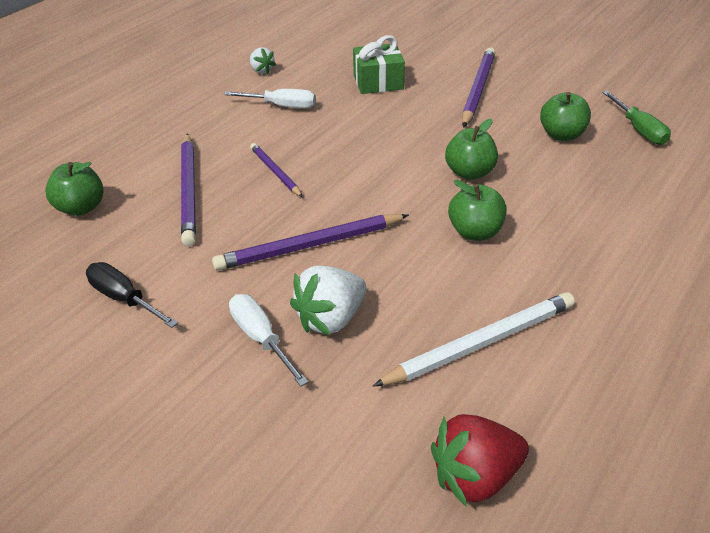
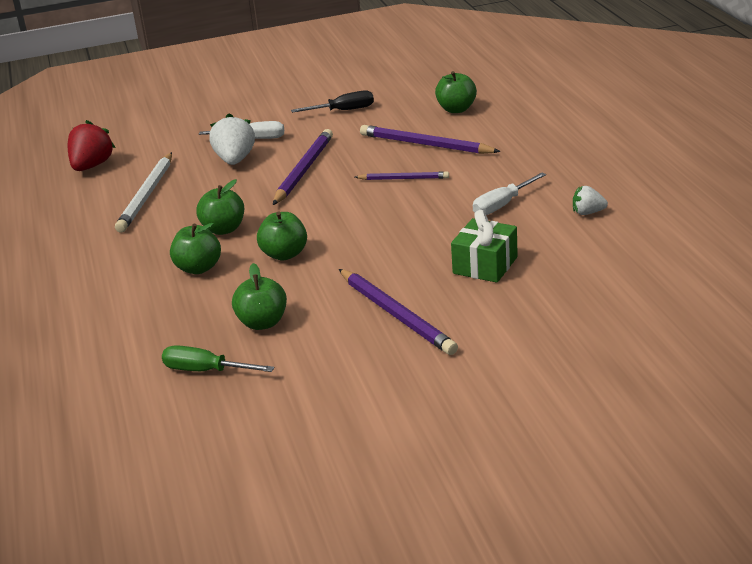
camera: 130 degrees right, 10 degrees down
(547, 208) = (198, 268): none -> green apple

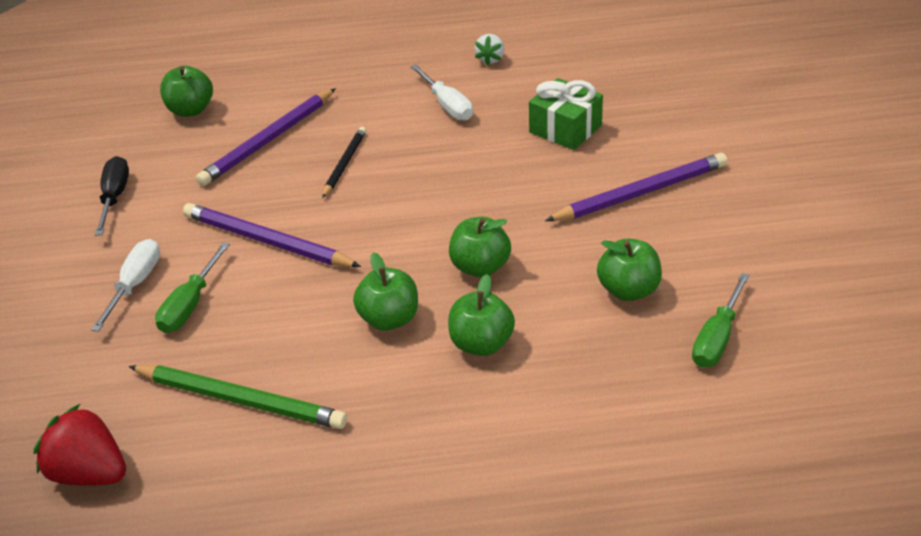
camera: 80 degrees left, 10 degrees up
(147, 195) = (240, 400): white pencil -> green pencil
(235, 160) = (190, 304): white strawberry -> green screwdriver
(403, 179) = (344, 164): purple pencil -> black pencil

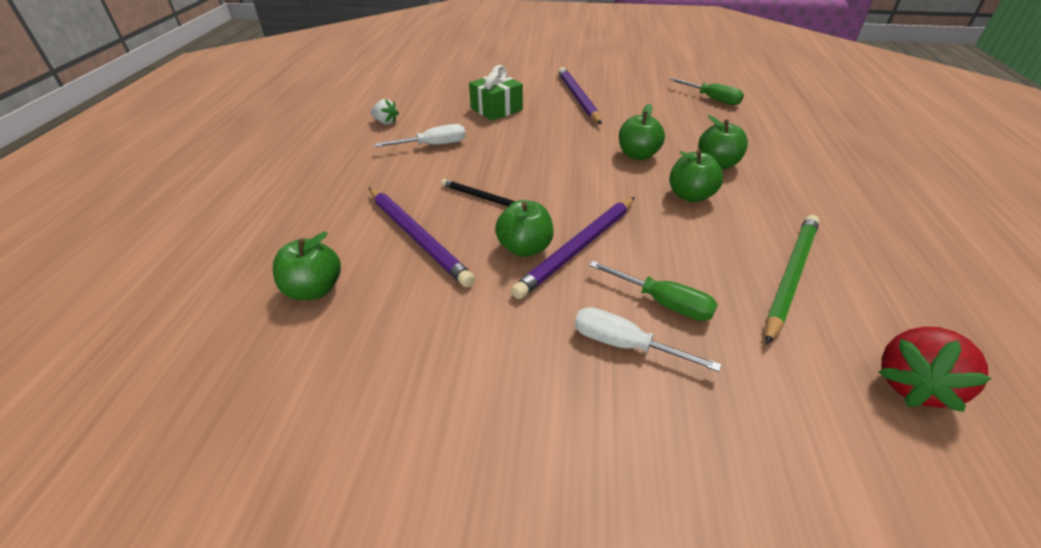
camera: 80 degrees left, 0 degrees up
(114, 197) = (453, 363): black screwdriver -> none
(628, 290) = (669, 114): green apple -> green apple (524, 248)

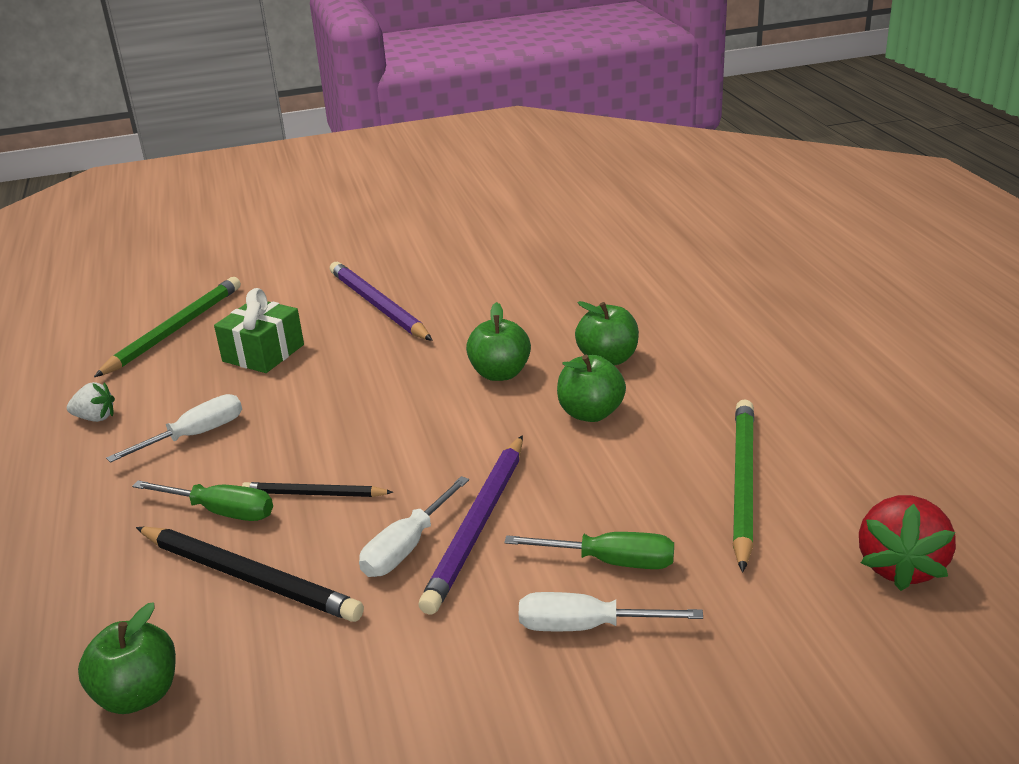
camera: 20 degrees left, 10 degrees down
(417, 237) = (248, 577): purple pencil -> black pencil
(454, 86) = (175, 330): none -> green pencil
(524, 248) = (407, 546): green apple -> white screwdriver
(712, 99) = (566, 263): green screwdriver -> green screwdriver (221, 511)

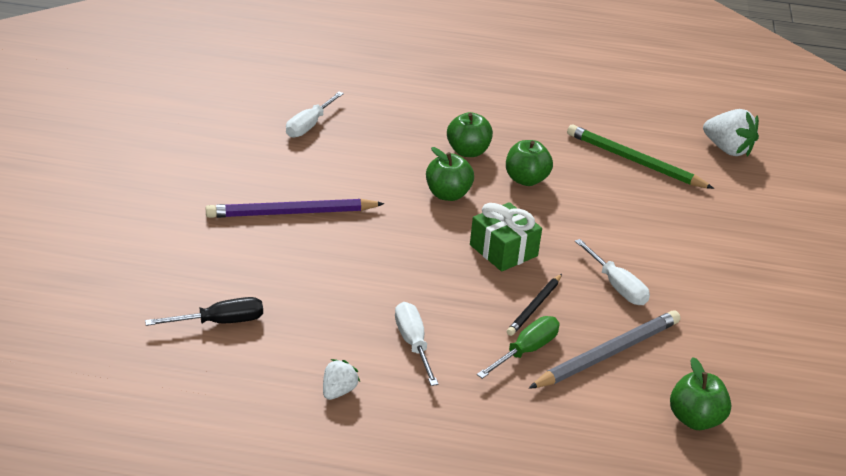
camera: 70 degrees left, 5 degrees up
(175, 330) = (220, 322): green pencil -> black screwdriver
(248, 577) = (607, 354): black pencil -> grey pencil
(263, 353) = (313, 285): green gift -> green gift (503, 250)
(477, 525) = (612, 255): purple pencil -> none
(586, 626) = (721, 249): white screwdriver -> white screwdriver (309, 125)
(610, 561) = (674, 224): green screwdriver -> none
(900, 566) = (727, 149): red strawberry -> white strawberry

